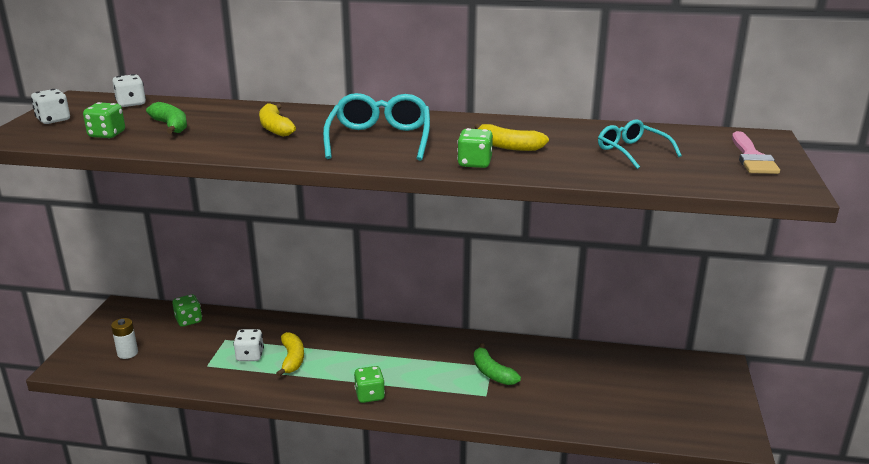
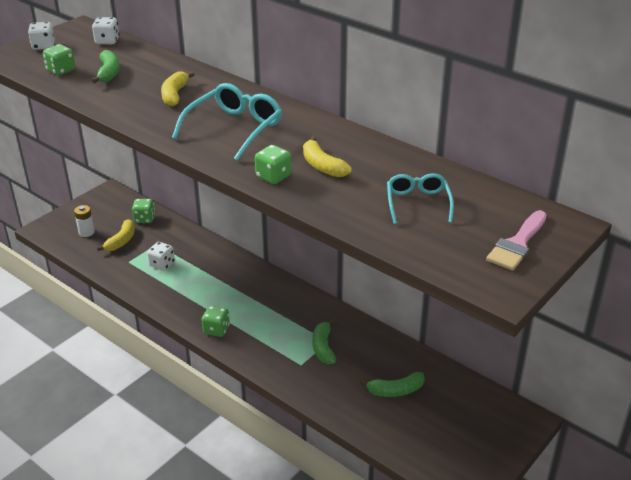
camera: 30 degrees right, 10 degrees up
(292, 359) = (188, 278): yellow banana -> yellow banana (121, 241)
(594, 384) = (395, 390): none -> green banana

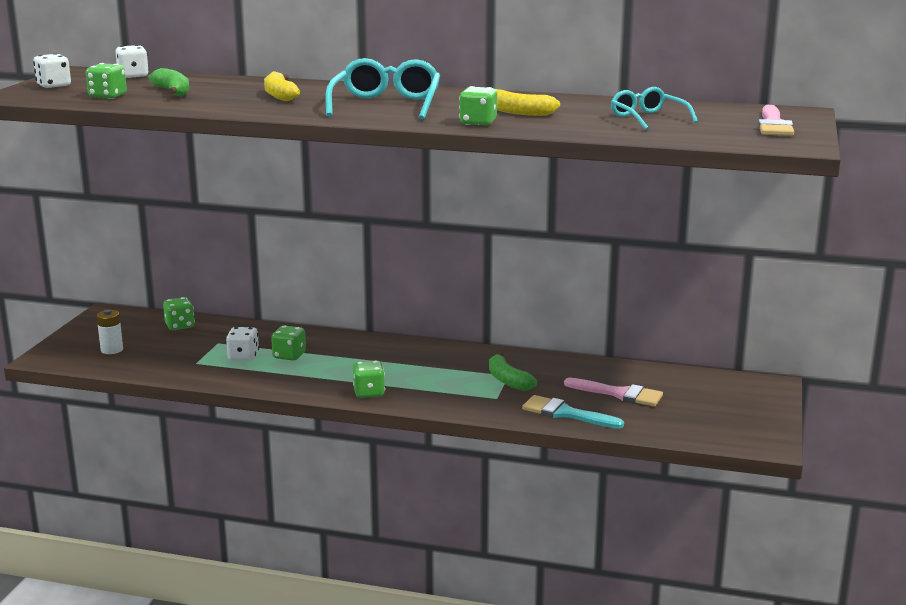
camera: 25 degrees left, 15 degrees down
(121, 241) = (168, 348): yellow banana -> none
(192, 272) = (289, 356): none -> green dice
(338, 399) = (565, 413): none -> turquoise brush
(395, 390) = (619, 394): green banana -> pink brush

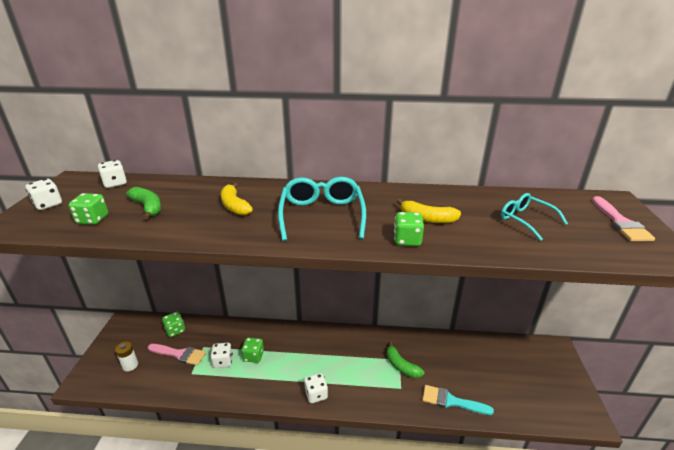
camera: 10 degrees left, 10 degrees up
(369, 392) = (316, 394): green dice -> white dice
(619, 394) = (475, 372): pink brush -> pink brush (180, 354)

